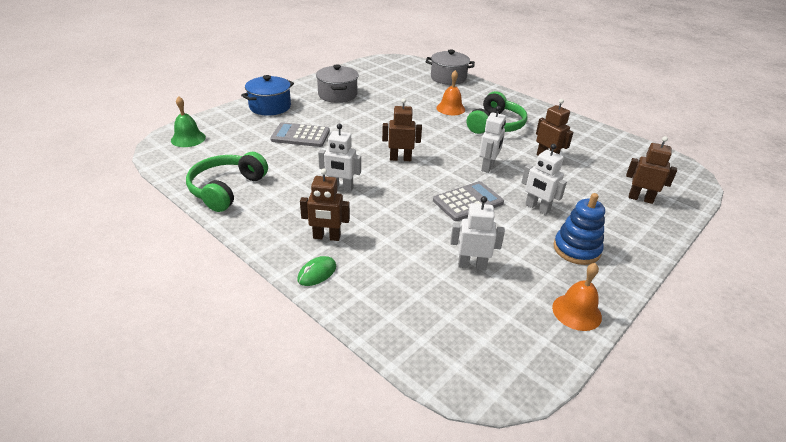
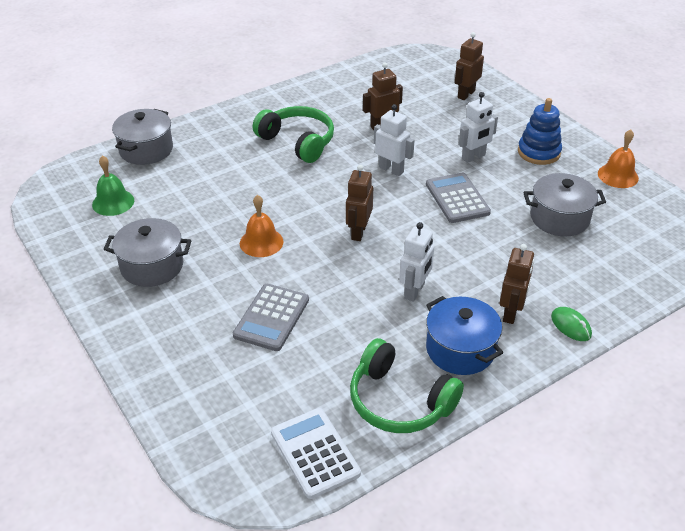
camera: 75 degrees left, 5 degrees up
(184, 162) = (315, 453): none -> white calculator
(188, 138) = (240, 452): green bell -> green bell (113, 202)
(270, 107) = (162, 347): blue pot -> blue pot (460, 349)
(450, 108) = (241, 167): orange bell -> orange bell (261, 242)
(472, 265) = (559, 218): white robot -> grey pot

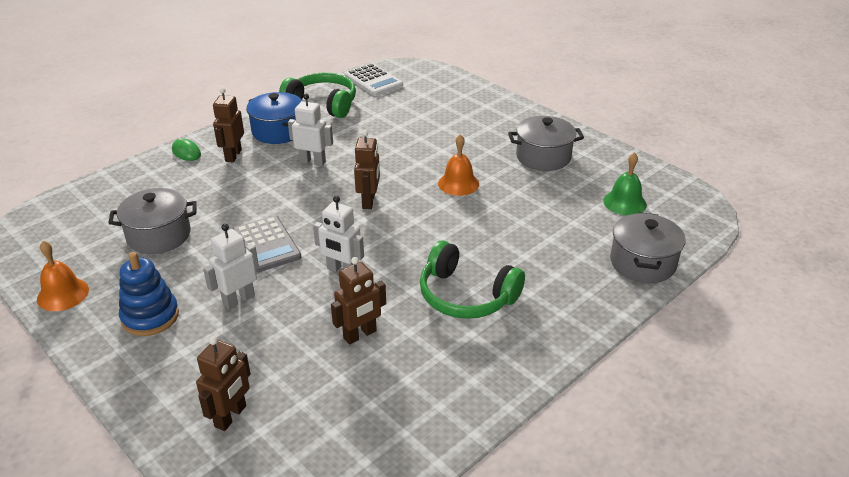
camera: 170 degrees right, 5 degrees down
(271, 318) = (426, 135): grey calculator -> none
(415, 291) = (312, 162): white robot -> white robot turned 90 degrees clockwise

